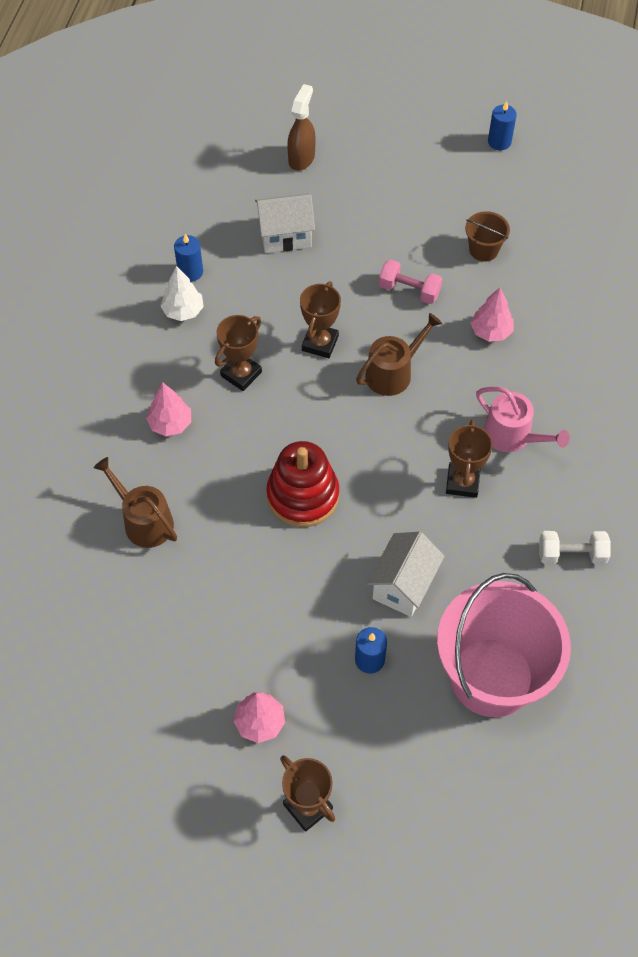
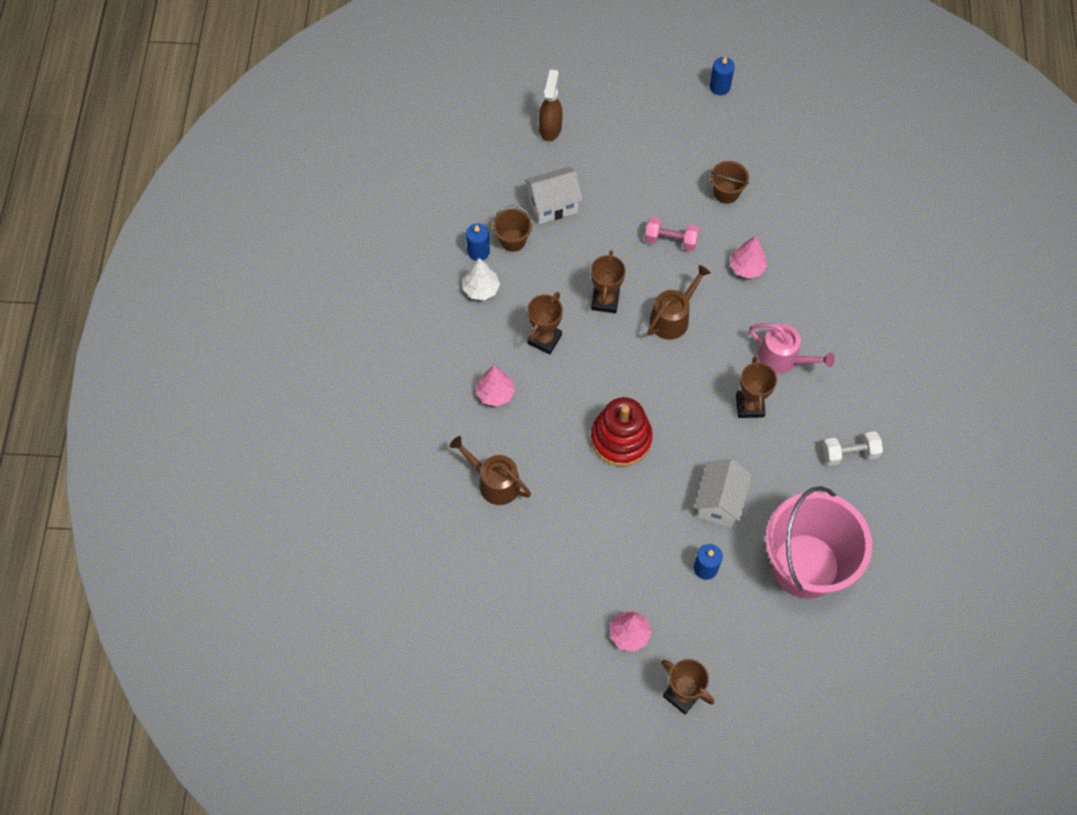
camera: 10 degrees left, 5 degrees up
(231, 265) = (513, 240): none -> brown bucket

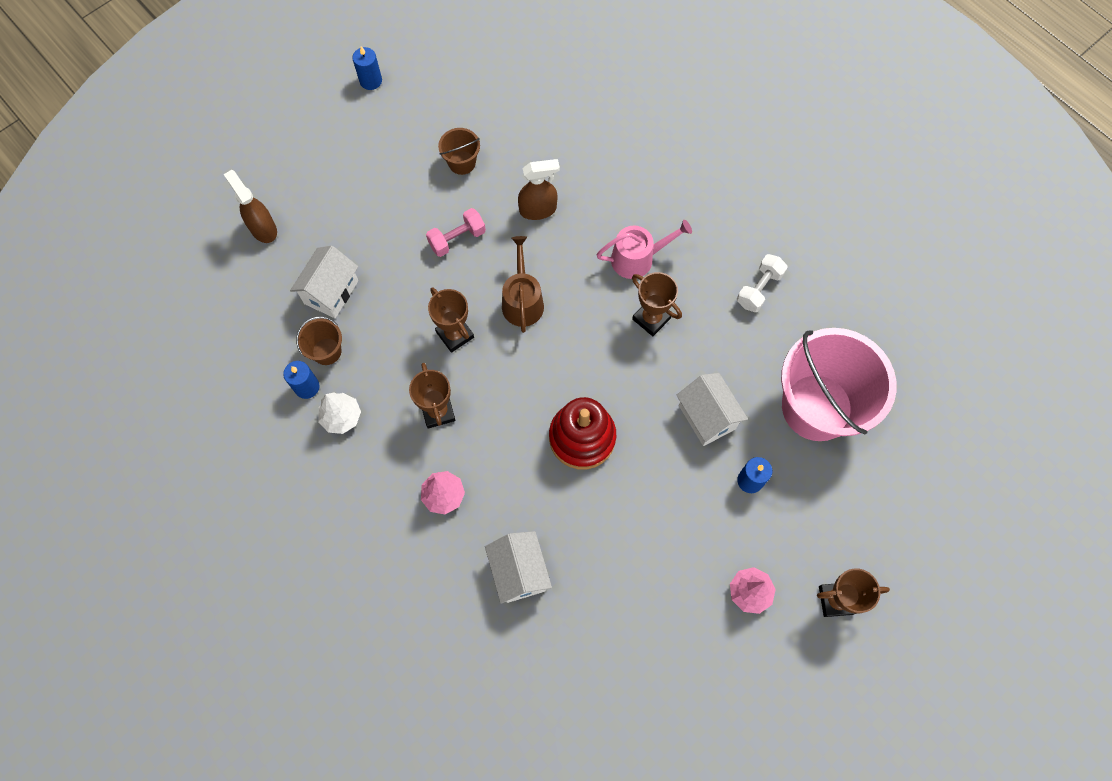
camera: 45 degrees left, 5 degrees up
(494, 482) = (519, 572): brown watering can -> white house
(747, 267) = (538, 209): pink tree -> brown spray bottle

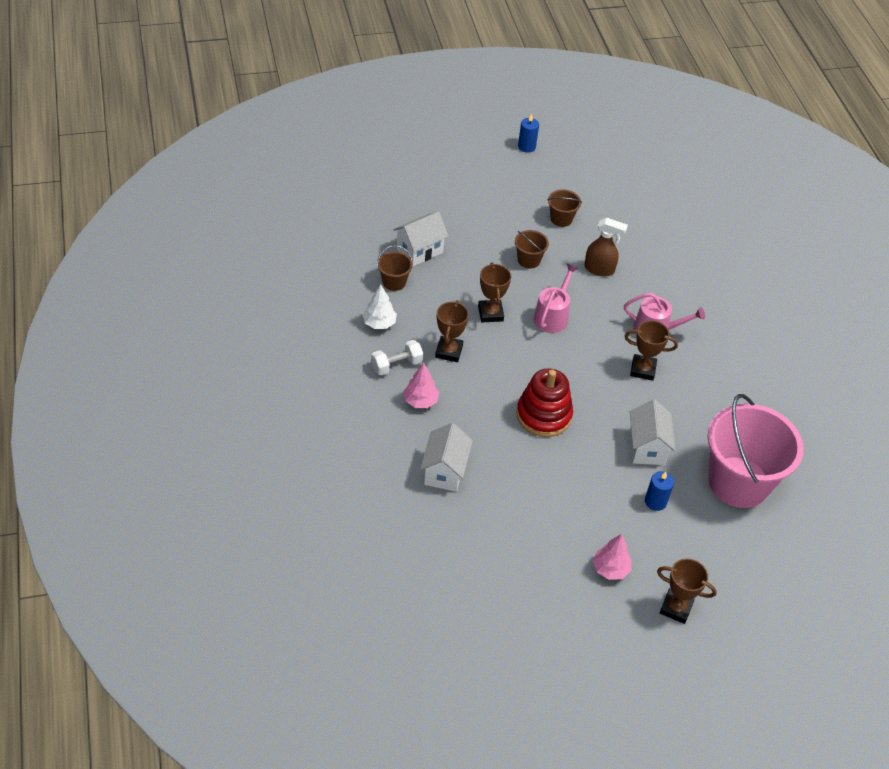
camera: 25 degrees right, 20 degrees down
(263, 228) = (397, 196): brown spray bottle -> none
(307, 387) = (367, 295): blue candle -> none
(457, 239) = (529, 260): pink dumbbell -> brown bucket
(522, 301) = (552, 316): brown watering can -> pink watering can
(651, 318) = (643, 369): brown trophy -> brown trophy turned 60 degrees counterclockwise
(759, 289) = (739, 389): white dumbbell -> white dumbbell (396, 365)

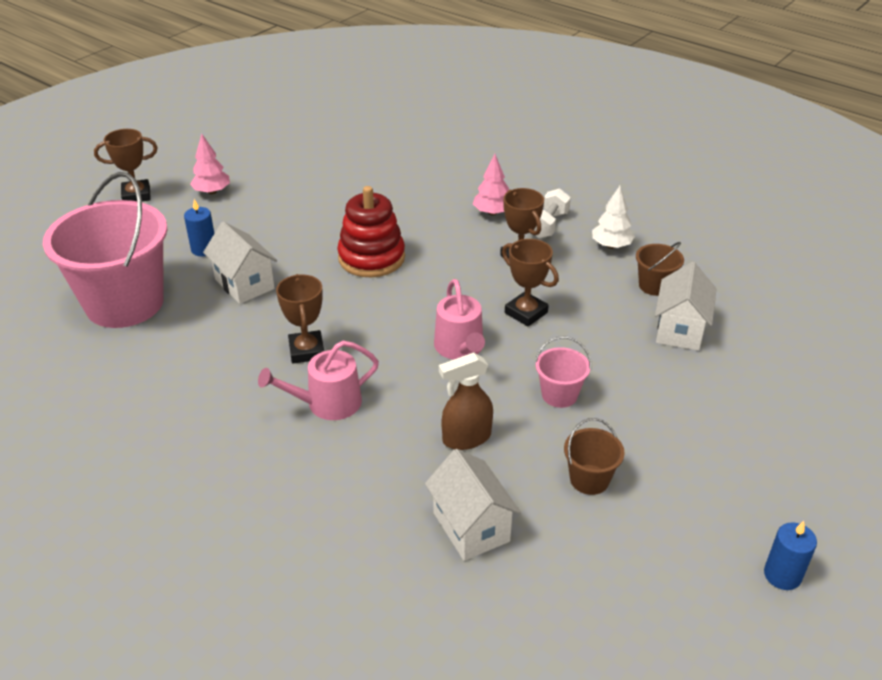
camera: 145 degrees right, 10 degrees down
(444, 471) = (412, 182): white house -> white house (471, 527)
(529, 260) = (559, 395): brown bucket -> pink bucket
(643, 369) = (307, 351): brown trophy -> brown trophy turned 75 degrees counterclockwise

